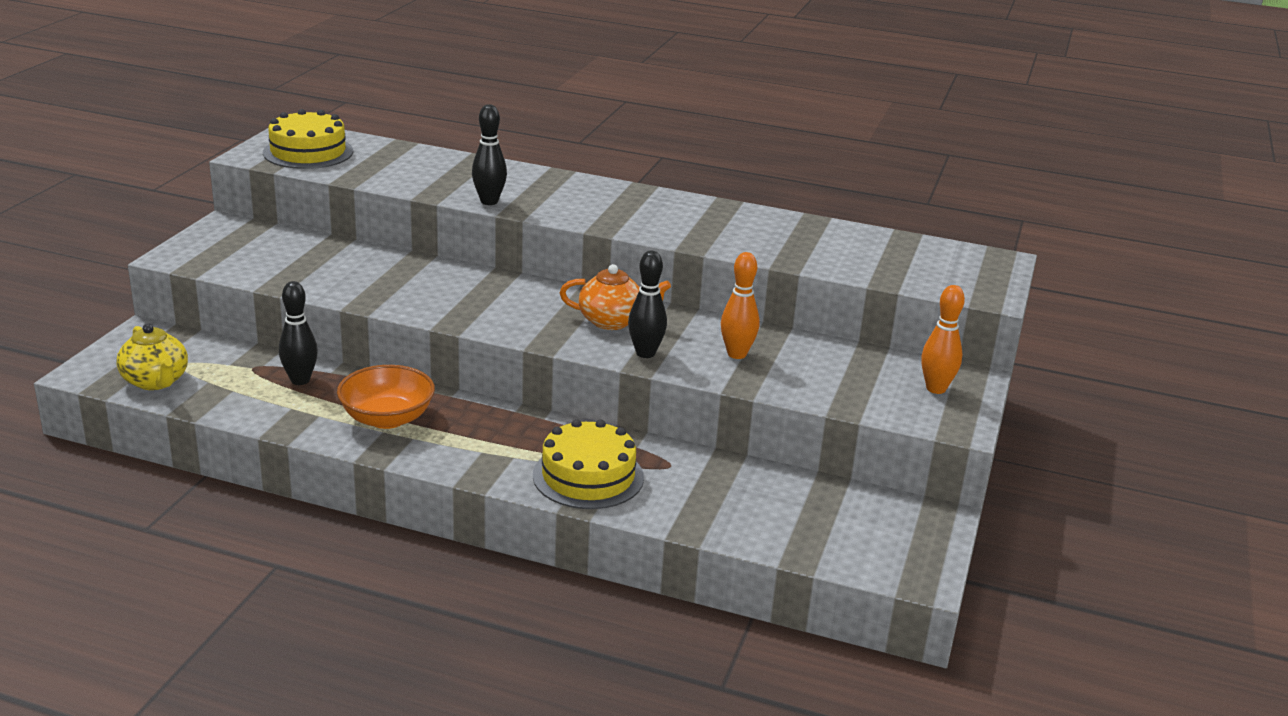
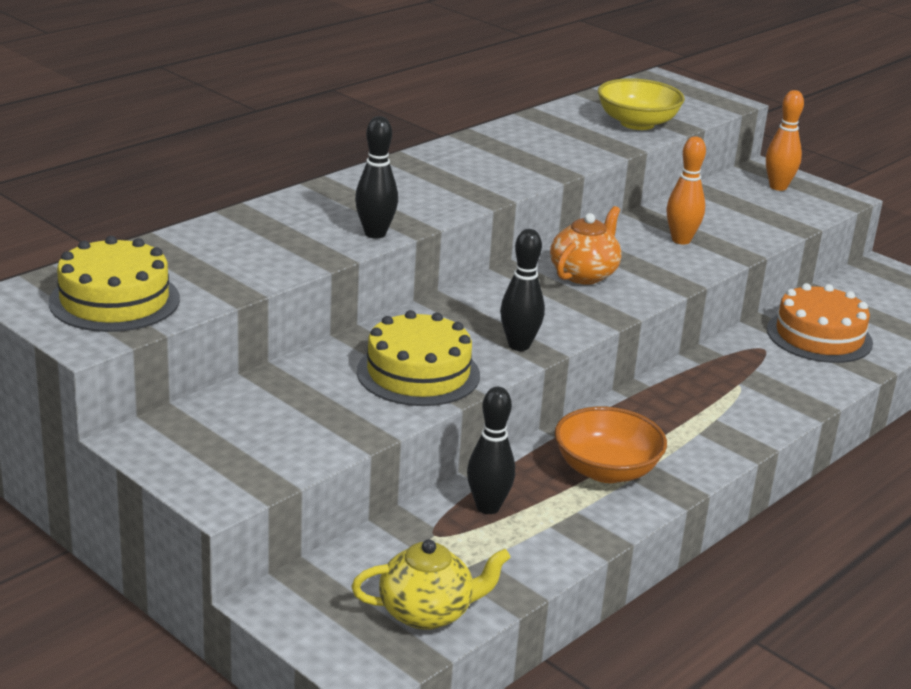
camera: 65 degrees left, 0 degrees up
(588, 476) = (767, 391): yellow cake -> yellow cake (418, 373)
(645, 353) = (658, 277): black bowling pin -> black bowling pin (519, 345)
(730, 493) = (819, 336): none -> orange cake
(861, 262) = (637, 123): none -> yellow bowl

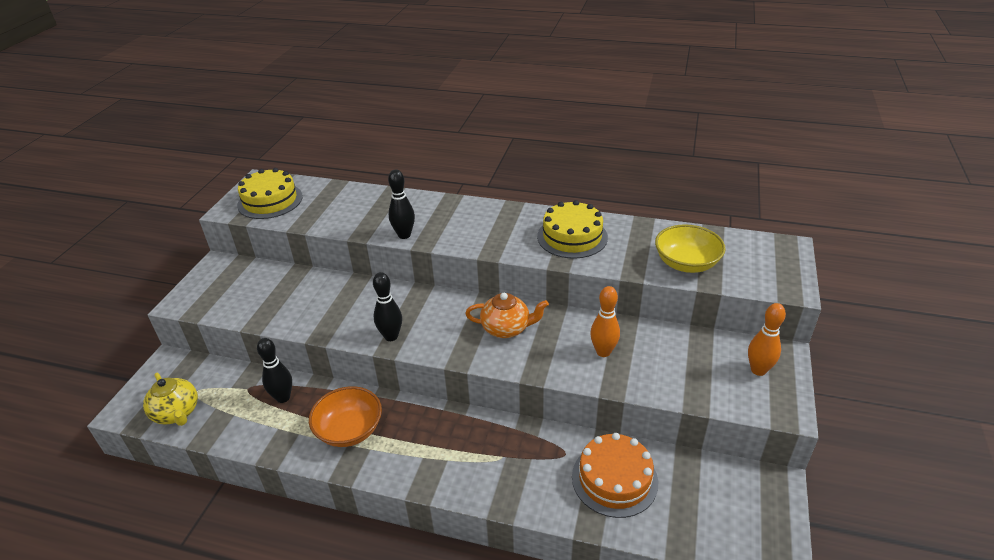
camera: 65 degrees right, 10 degrees up
(418, 373) = (332, 314): yellow cake -> yellow cake (572, 237)

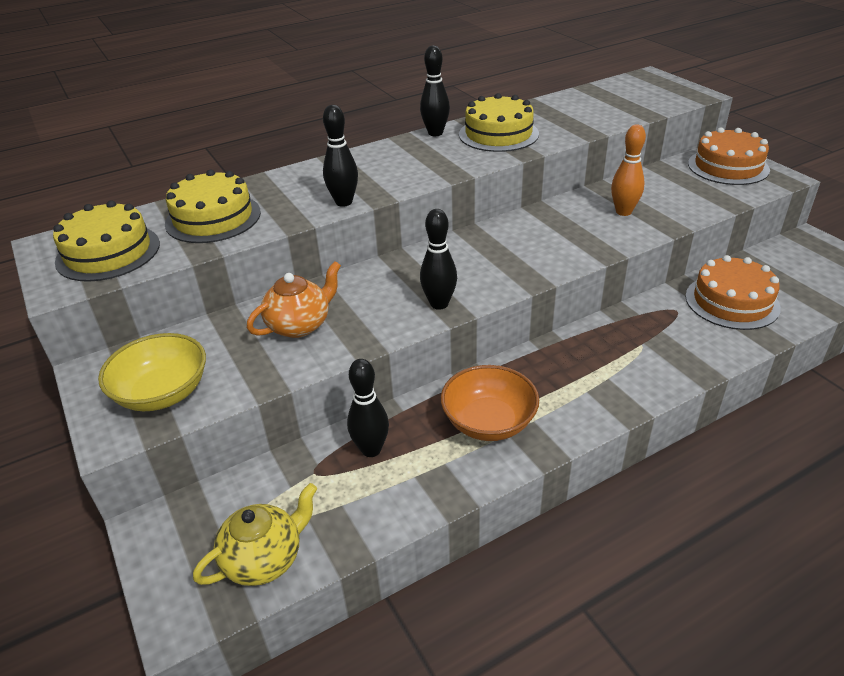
camera: 45 degrees left, 0 degrees up
(177, 413) = (264, 559): yellow teapot -> yellow teapot turned 45 degrees counterclockwise
(336, 206) = (213, 218): none -> yellow cake
(506, 328) = (527, 239): orange teapot -> orange teapot (300, 325)
(536, 213) = (435, 133): none -> black bowling pin
(686, 263) = (611, 111): yellow bowl -> yellow bowl (163, 393)
(758, 370) = (728, 166): orange bowling pin -> orange cake

